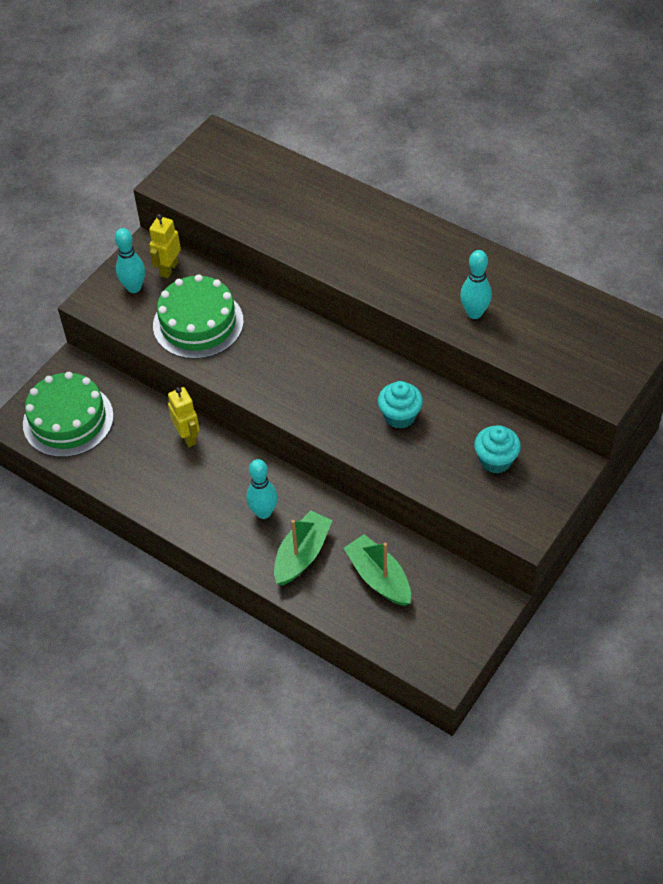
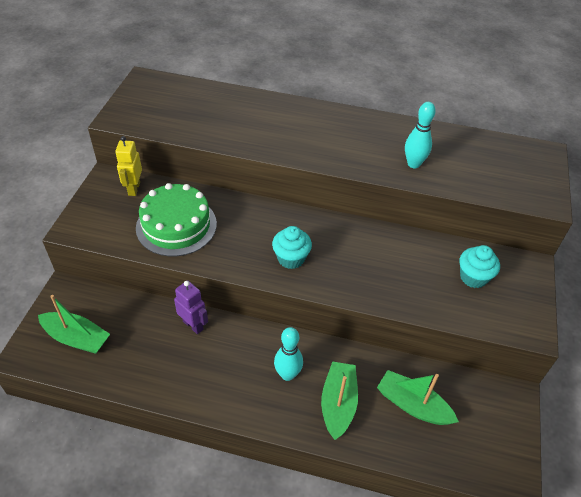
camera: 25 degrees left, 5 degrees down
(68, 420) = (76, 338): green cake -> green boat
(134, 288) = (108, 209): turquoise bowling pin -> none
(188, 437) = (193, 325): yellow robot -> purple robot
(400, 416) = (379, 261): turquoise cupcake -> turquoise cupcake (291, 258)

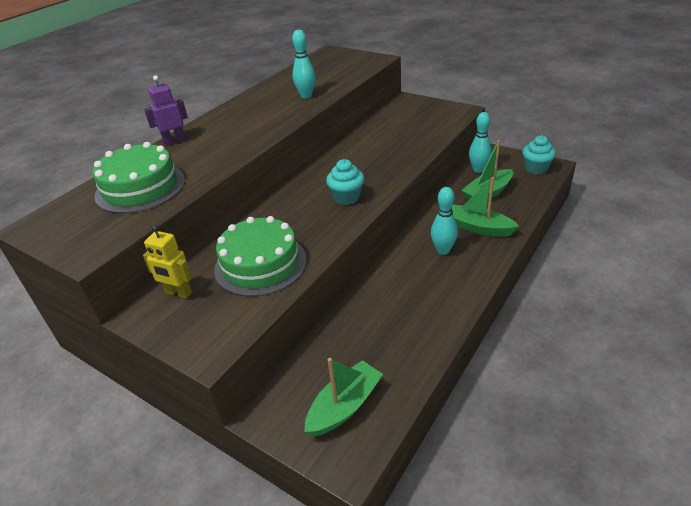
camera: 65 degrees left, 10 degrees down
(193, 325) = (366, 304): purple robot -> purple robot (174, 141)
(206, 112) = (140, 187): none -> green cake
(462, 388) = (478, 169): none -> turquoise bowling pin
(473, 277) = (407, 121): turquoise cupcake -> turquoise cupcake (536, 168)

